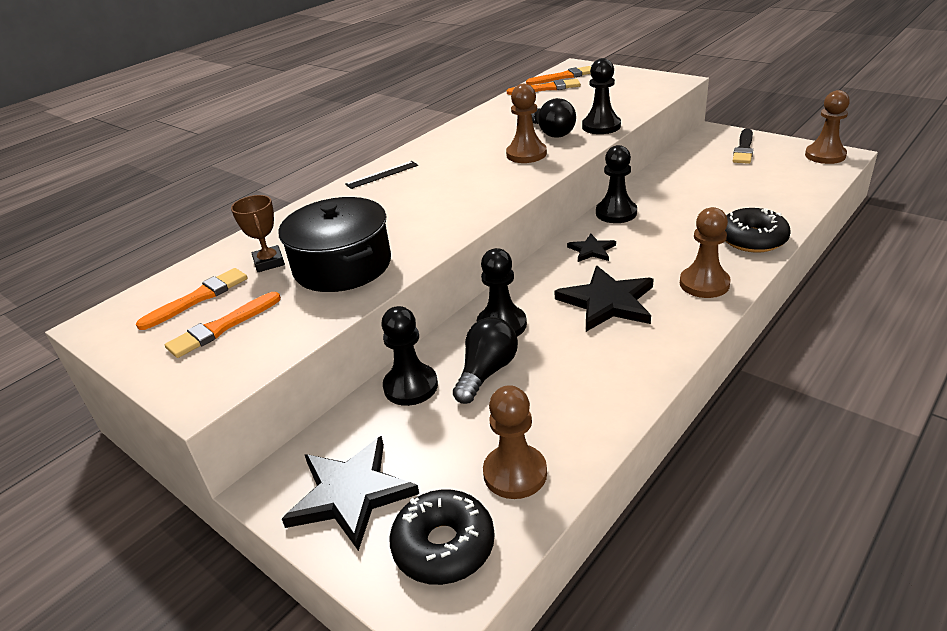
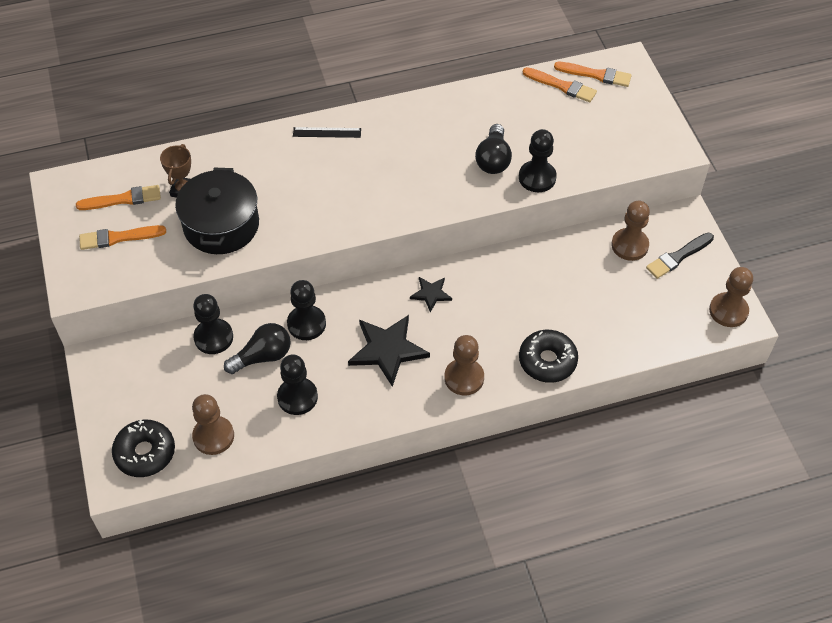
camera: 30 degrees right, 20 degrees up
(350, 494) = (127, 391): black star -> none
(526, 154) = (445, 177): brown pawn -> brown pawn (629, 245)
(616, 213) = (490, 266): black pawn -> black pawn (297, 397)

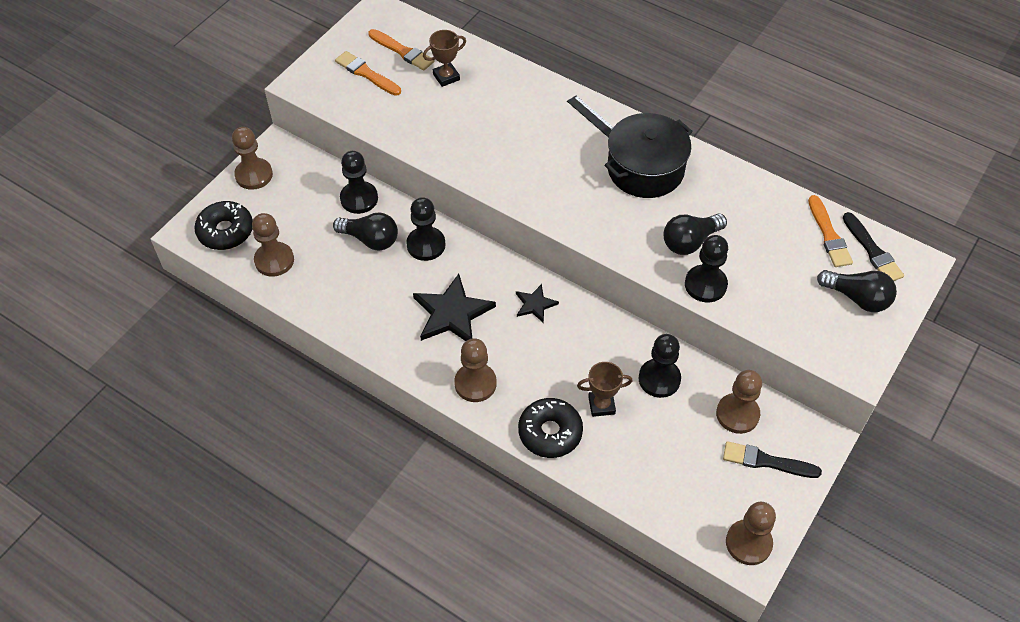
camera: 50 degrees right, 0 degrees up
(106, 395) = (254, 175): none -> brown pawn
(221, 225) = (437, 120): black pot -> black pot (645, 169)
(297, 397) = (354, 286): black pawn -> black pawn (659, 379)
(553, 315) = (601, 405): none -> brown trophy
(596, 75) = (872, 251): orange brush -> black brush
(624, 110) = (857, 298): none -> black light bulb

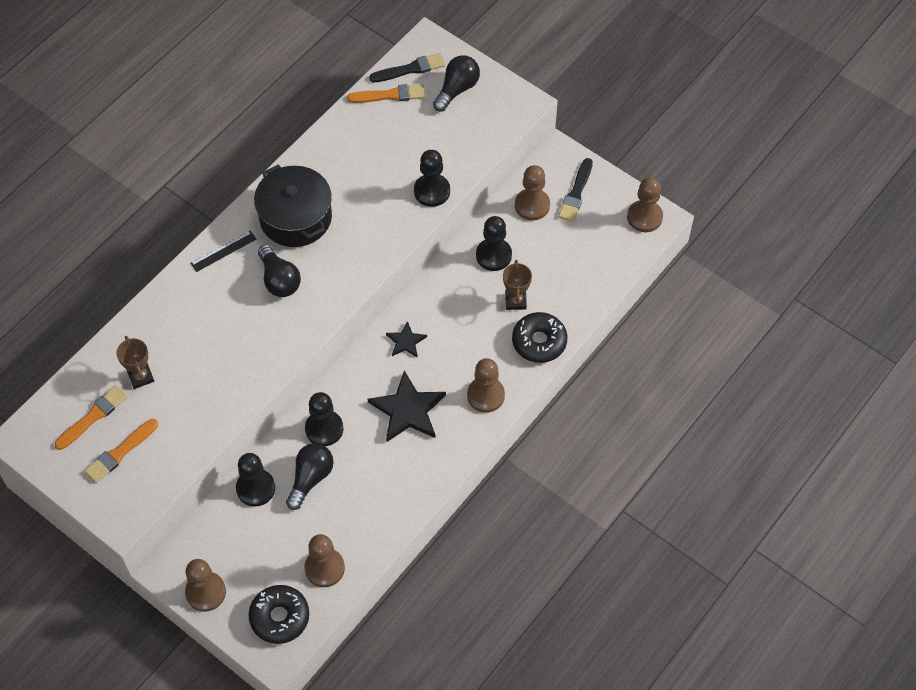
camera: 85 degrees left, 5 degrees up
(690, 242) = (384, 195): black light bulb -> black light bulb (279, 280)

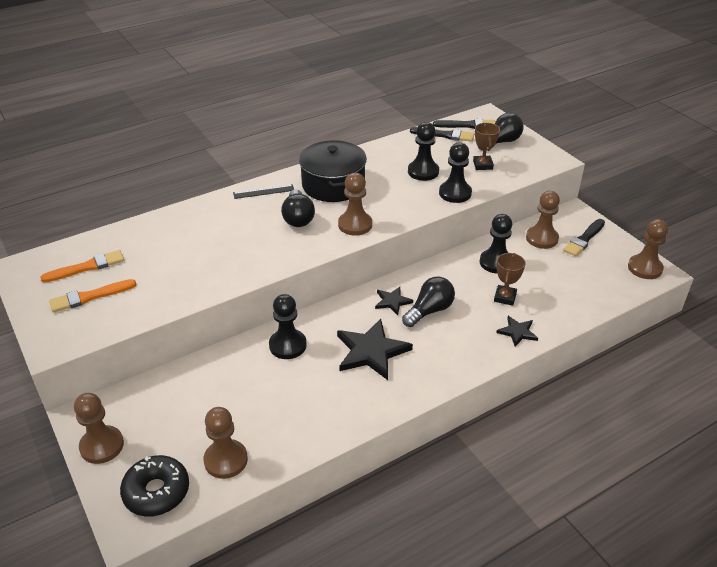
camera: 20 degrees right, 20 degrees down
(140, 376) = (145, 251): brown trophy -> brown trophy (482, 165)
(255, 488) = (200, 374): black pawn -> black pawn (423, 172)
(310, 478) = (254, 380): black light bulb -> black light bulb (429, 311)
(390, 95) = (445, 135): orange brush -> black brush
(485, 395) = (450, 360): brown pawn -> brown pawn (355, 225)
(539, 342) = (517, 332): black donut -> black star

